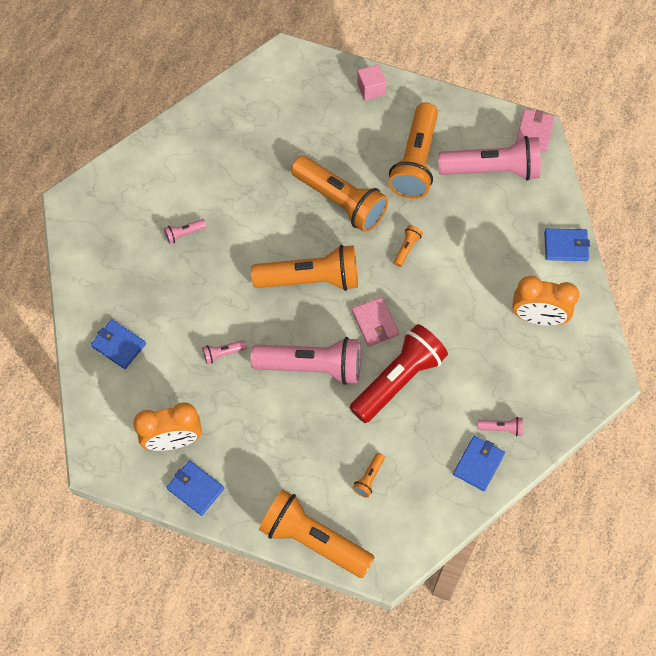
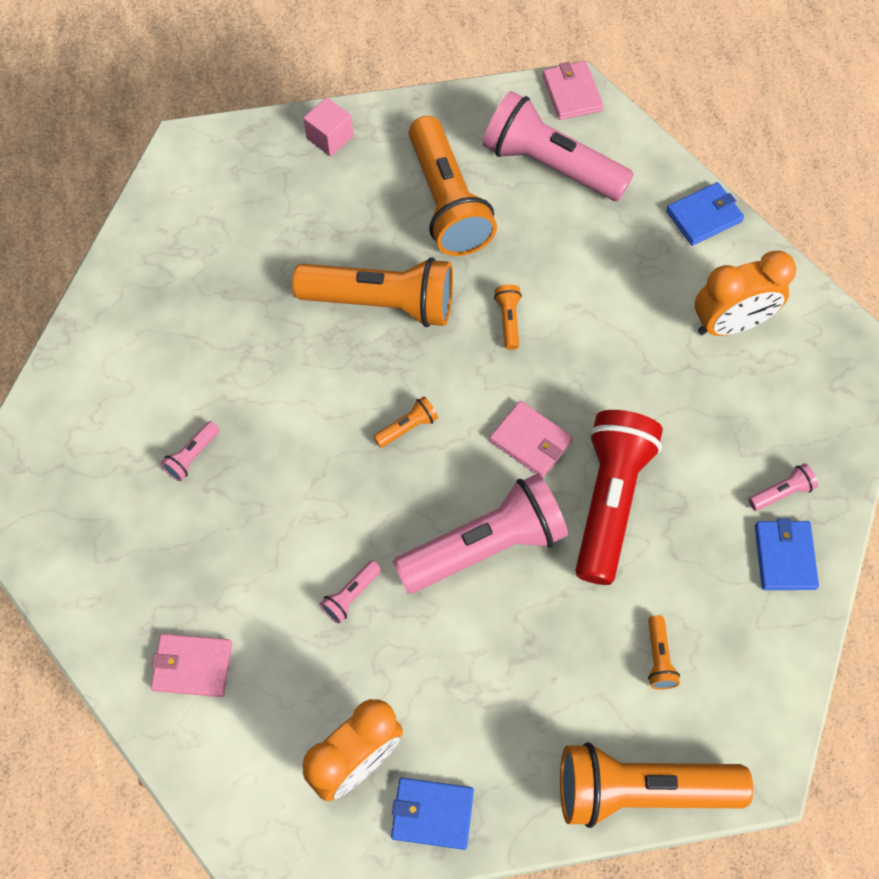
camera: 30 degrees left, 0 degrees up
(118, 345) = (192, 666): blue wallet -> pink wallet
(310, 279) = (407, 427): orange flashlight -> orange flashlight, size x0.41
(492, 169) = (551, 165): pink flashlight -> pink flashlight turned 120 degrees counterclockwise

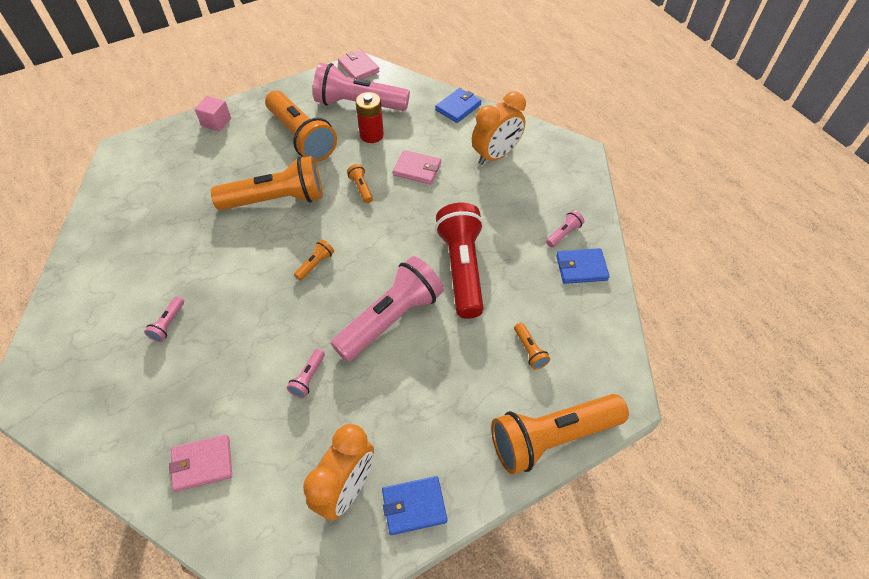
camera: 20 degrees left, 10 degrees down
(531, 441) = (399, 249): pink wallet -> pink wallet (417, 169)
(552, 229) = (371, 135): none -> red battery
(784, 556) = (581, 268): blue wallet -> blue wallet turned 75 degrees counterclockwise

